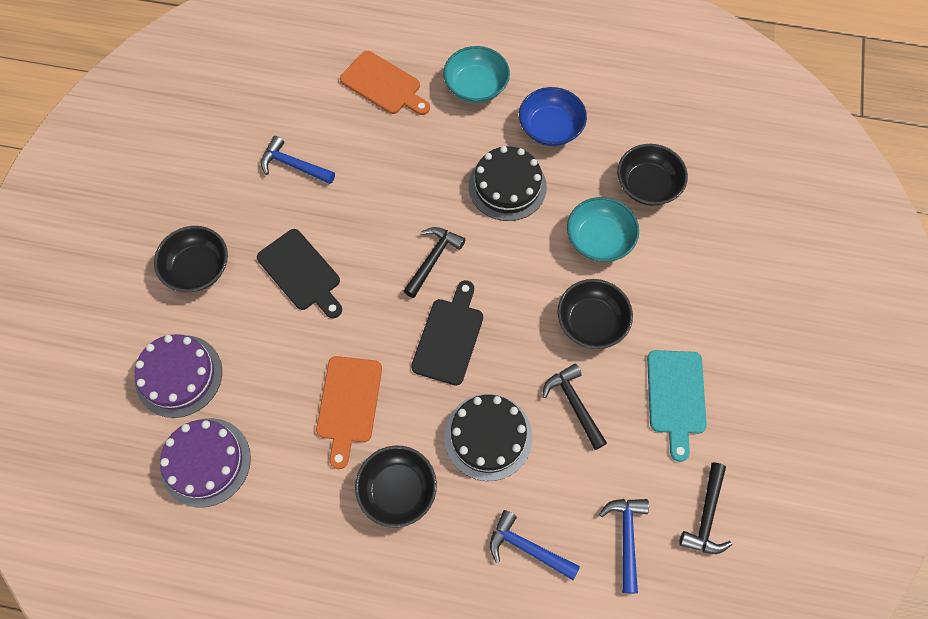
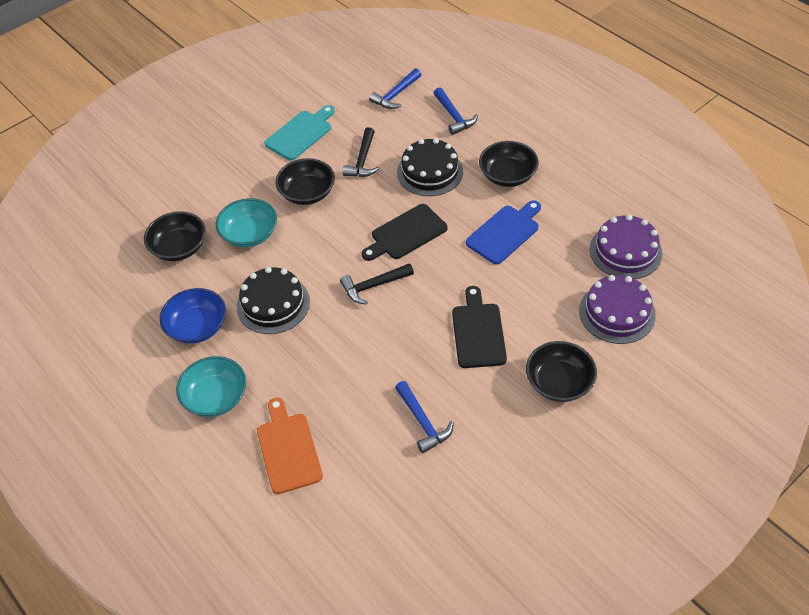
camera: 140 degrees left, 15 degrees down
(348, 404) = (505, 232): orange cutting board -> blue cutting board
(706, 516) = (344, 82): black hammer -> none

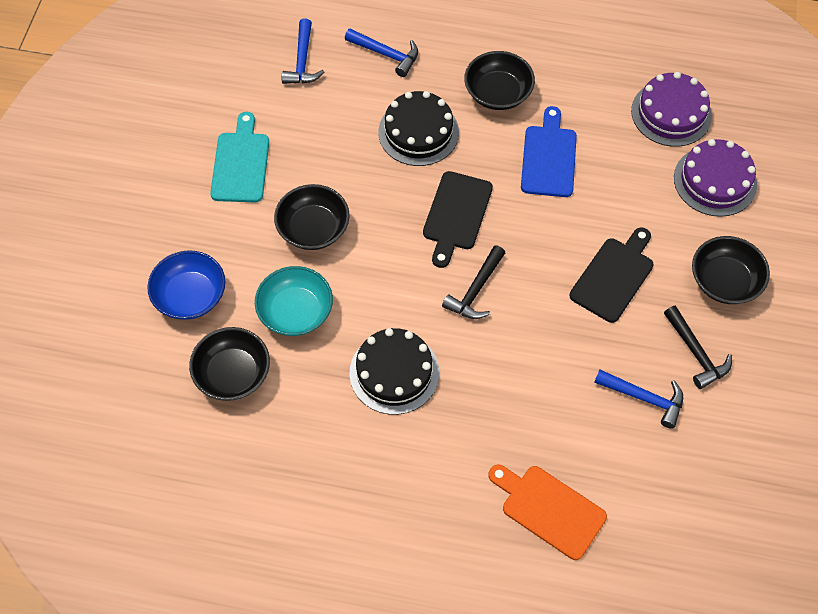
camera: 40 degrees left, 10 degrees up
(197, 327) = (339, 447): blue bowl -> blue bowl (190, 296)
(215, 397) = (430, 507): turquoise bowl -> none
(362, 160) = (337, 158): black hammer -> black hammer (696, 353)
(478, 332) = (614, 276): black cutting board -> black cutting board turned 75 degrees clockwise

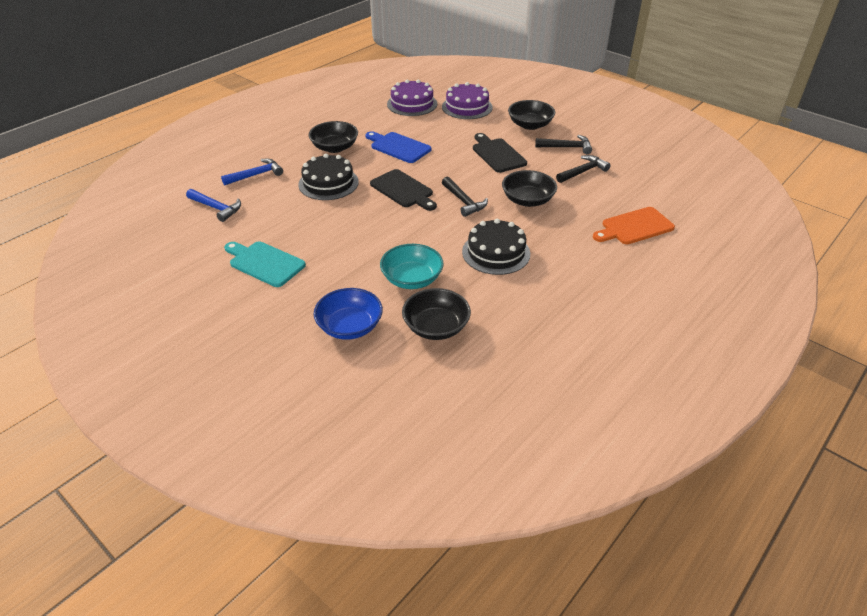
camera: 60 degrees left, 20 degrees down
(313, 228) = (354, 249): black bowl -> black bowl (527, 200)
(644, 398) = (583, 171): blue hammer -> black hammer

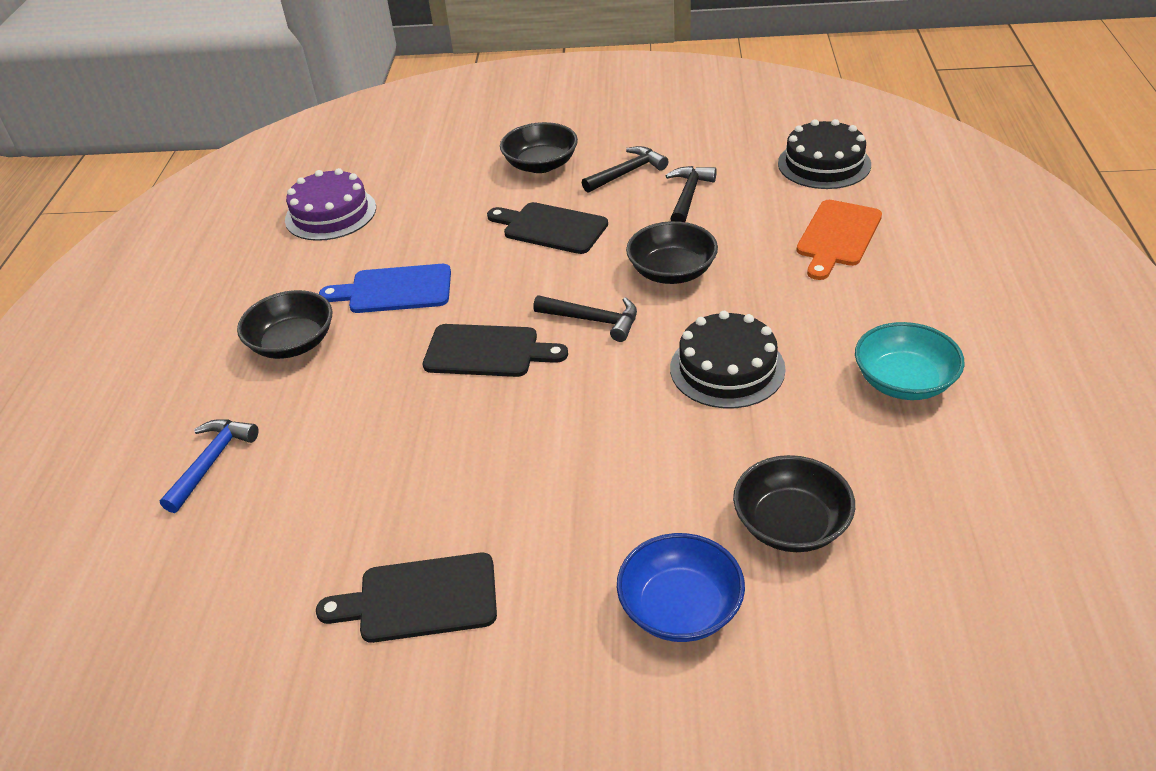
camera: 35 degrees left, 0 degrees up
(216, 208) = (212, 561): blue hammer -> none
(264, 263) = (420, 599): turquoise cutting board -> black cutting board
(328, 183) = (356, 406): black cake -> black cake (824, 164)
(412, 279) = (670, 476): turquoise bowl -> turquoise bowl (904, 381)
(467, 107) = (420, 180): purple cake -> none

